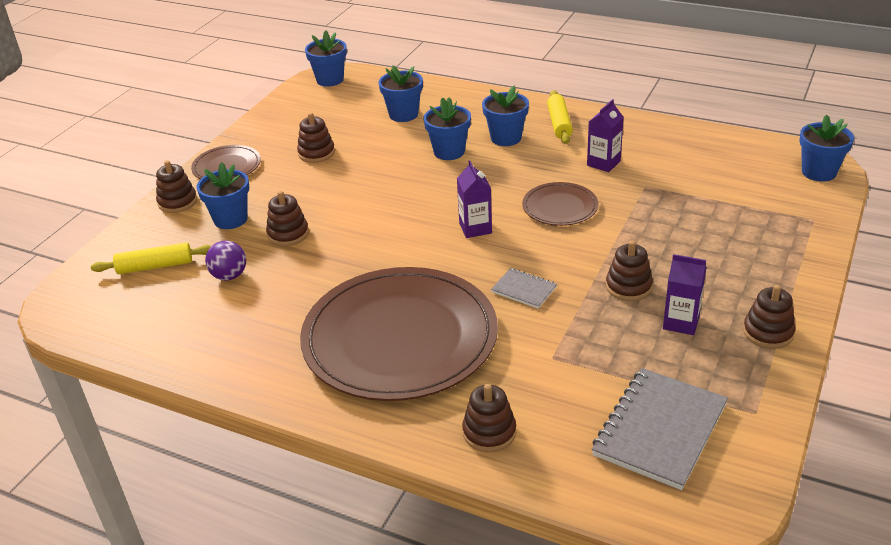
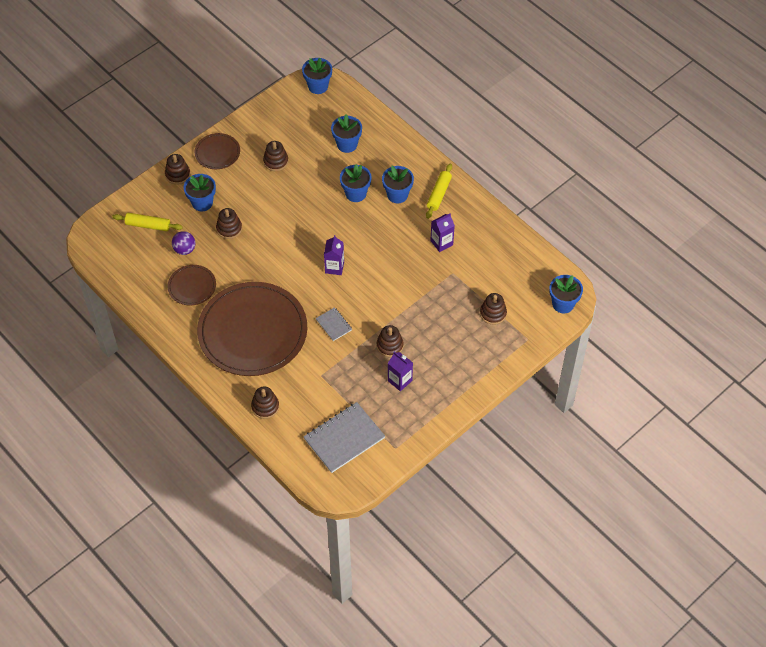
camera: 20 degrees right, 20 degrees up
(560, 207) = (392, 270): brown plate -> brown plate (192, 286)
(768, 332) = (439, 405): brown stacking toy -> brown stacking toy (493, 313)

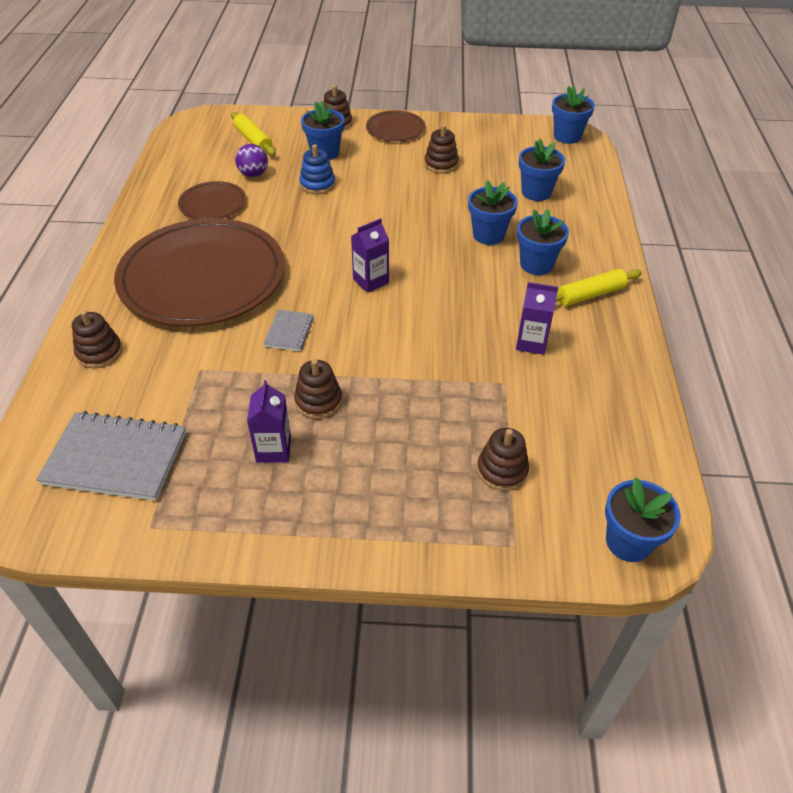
camera: 45 degrees right, 10 degrees down
(229, 228) = (317, 184): brown stacking toy -> blue stacking toy

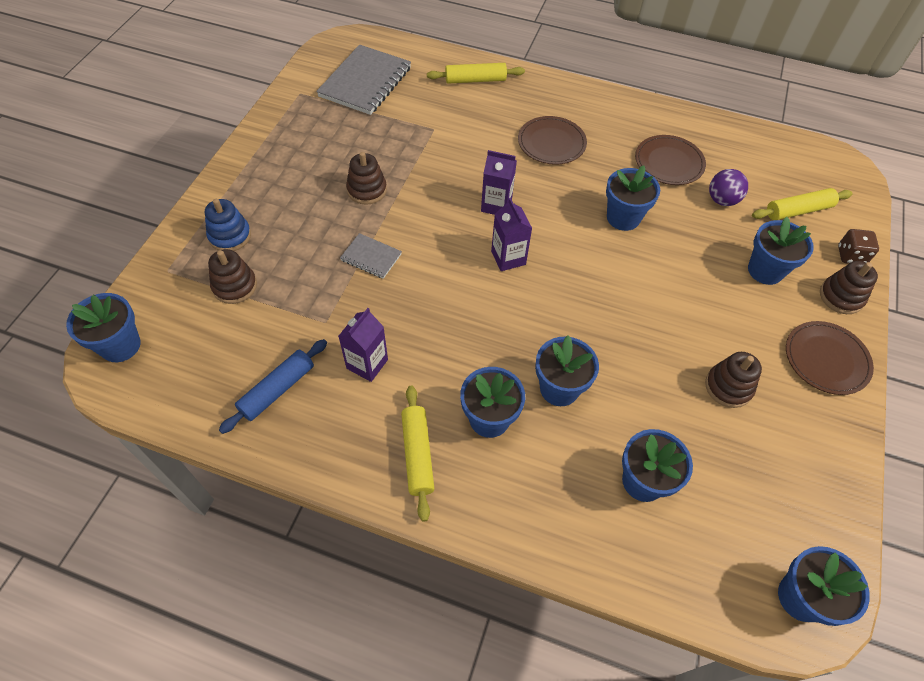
camera: 105 degrees right, 10 degrees up
(99, 352) = (475, 80): brown stacking toy -> yellow rolling pin
(202, 277) = (551, 143): brown plate -> brown plate, size x0.45
(273, 450) = (331, 157): purple carton -> purple carton (496, 205)
(289, 332) = (457, 187): grey notebook -> grey notebook (371, 257)
(294, 119) = (851, 256): none -> brown dice
(294, 222) = (623, 218): none -> blue flower pot
(317, 184) = (694, 250): blue stacking toy -> blue stacking toy (230, 236)
(593, 393) = (277, 390): none -> blue rolling pin

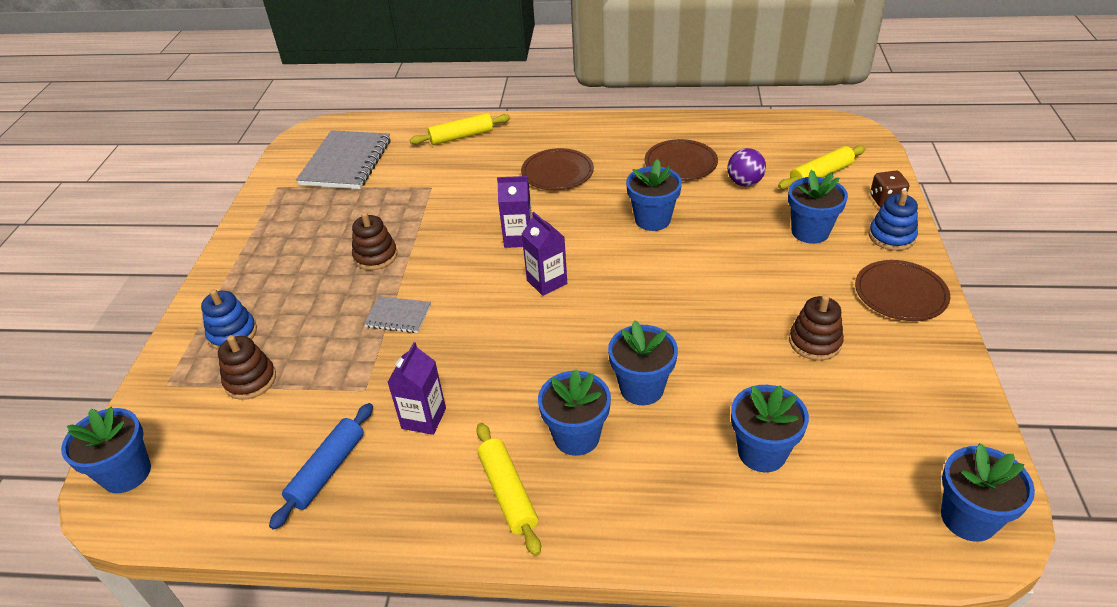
camera: 10 degrees left, 15 degrees down
(841, 297) = (891, 236): brown stacking toy -> blue stacking toy

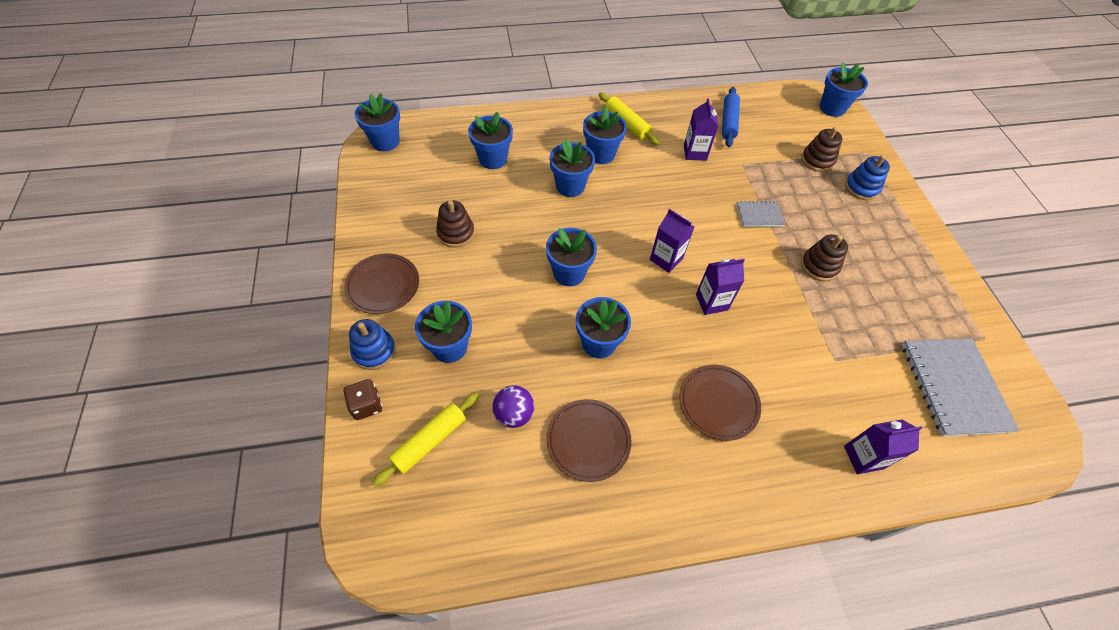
camera: 160 degrees right, 15 degrees up
(461, 137) = (863, 457): yellow rolling pin -> purple carton
(669, 281) = (569, 273): none -> blue flower pot

